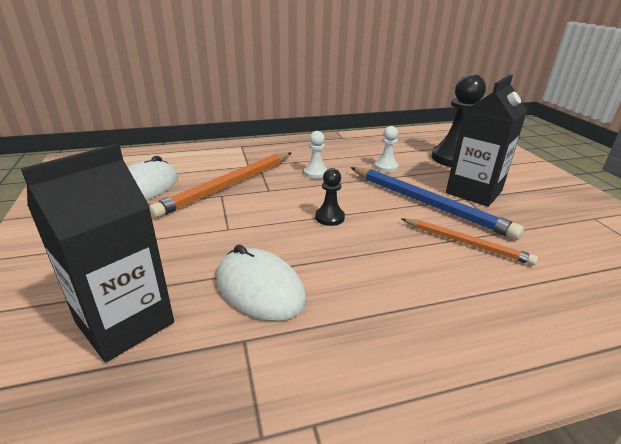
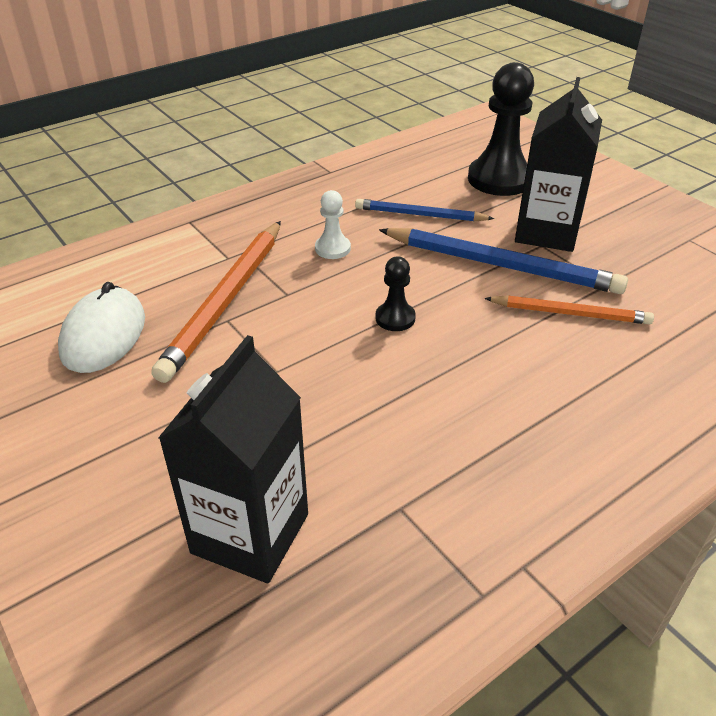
camera: 20 degrees left, 10 degrees up
(260, 288) = (375, 442): white mouse -> none
(386, 167) = (420, 215): white pawn -> blue pencil

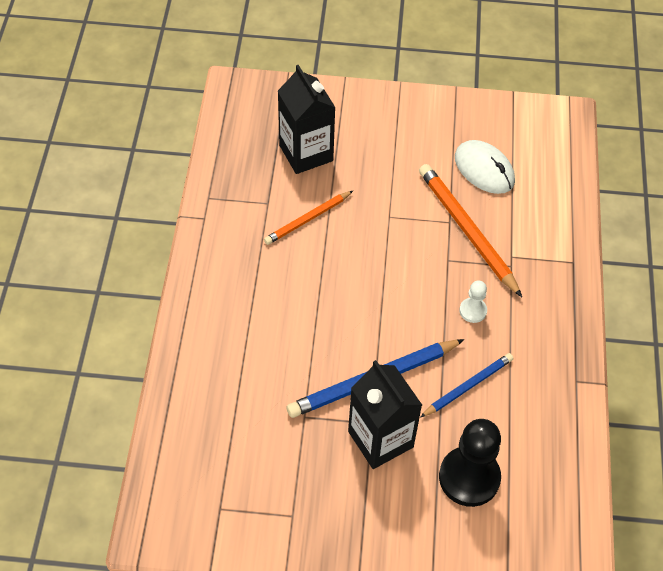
camera: 130 degrees right, 15 degrees up
(395, 318) = (379, 290): black pawn -> none
(570, 313) = (301, 371): orange pencil -> orange pencil (307, 219)

